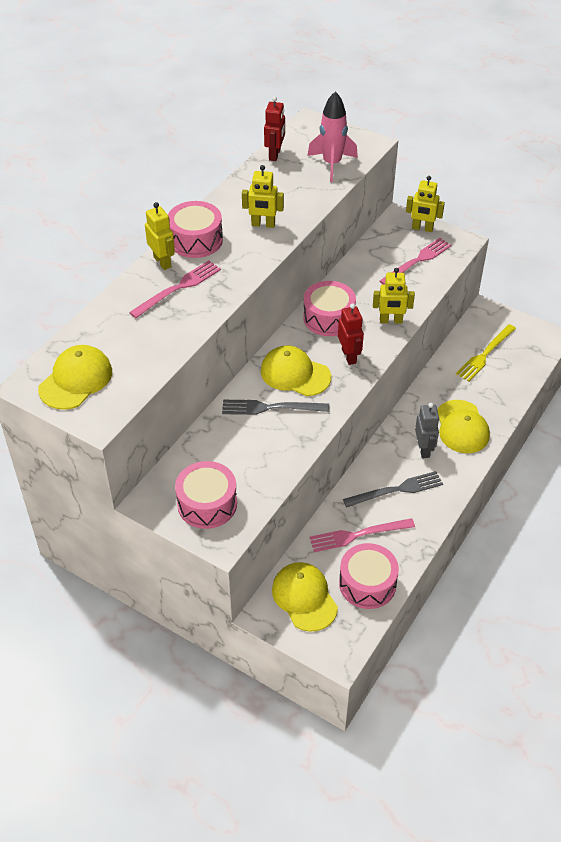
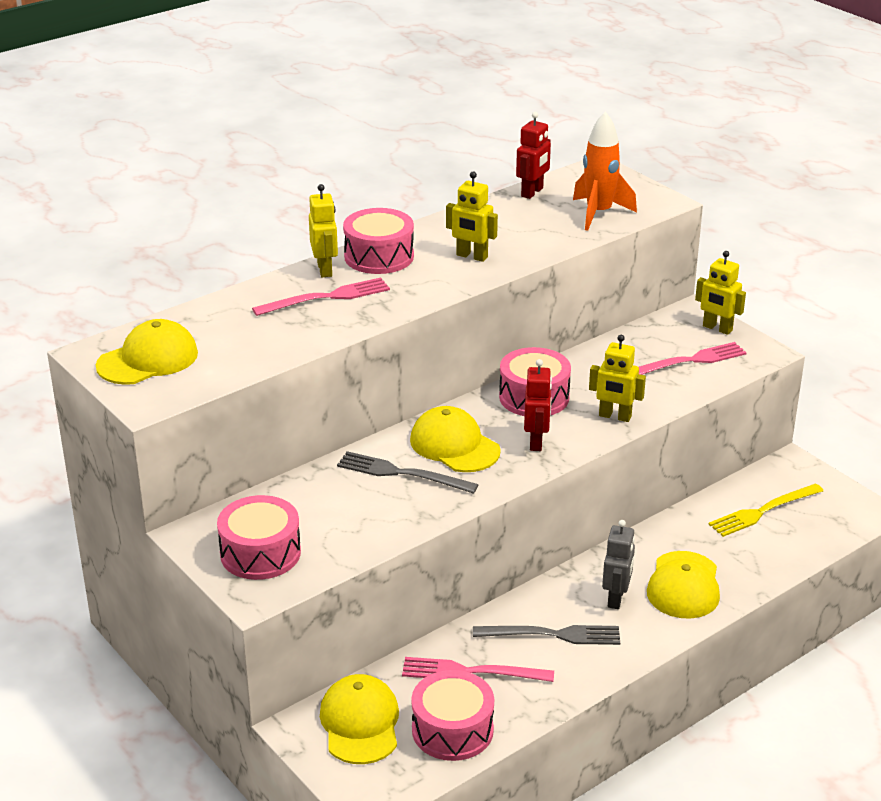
camera: 20 degrees right, 15 degrees down
(332, 164) = (598, 213): pink rocket -> orange rocket

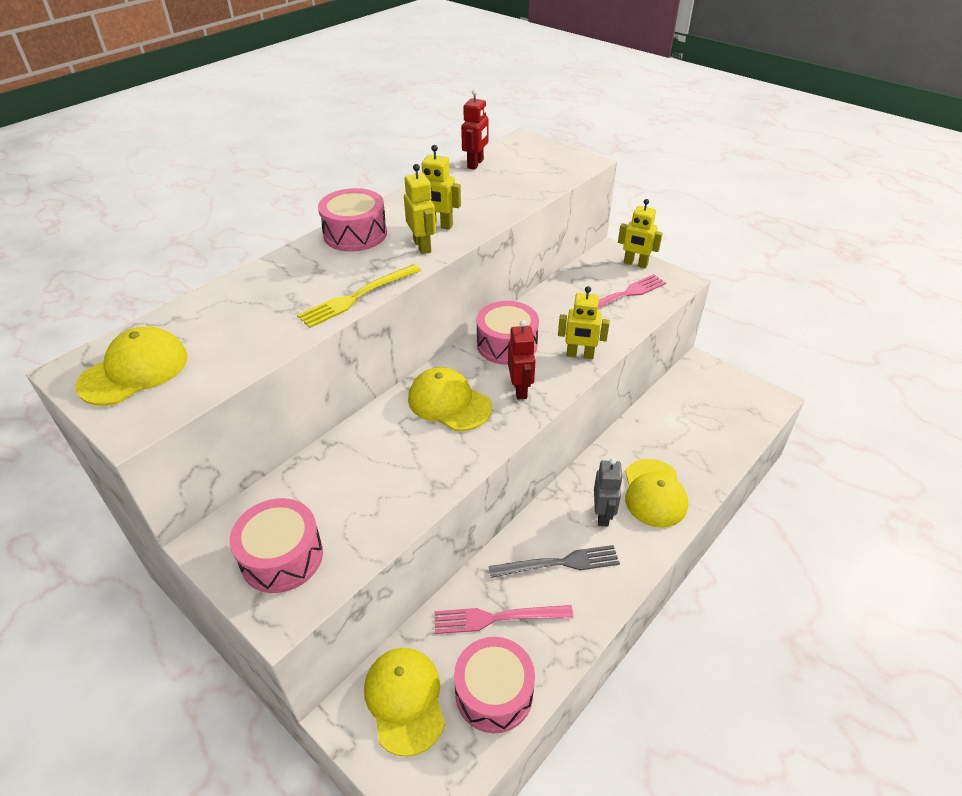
camera: 10 degrees left, 10 degrees up
(325, 269) = (307, 252): yellow robot -> yellow robot (422, 246)
(326, 298) = (312, 280): pink fork -> none
(402, 473) = (407, 440): grey fork -> none
(598, 213) = (536, 177): orange rocket -> none
(763, 511) = (693, 411): yellow fork -> yellow fork (357, 297)

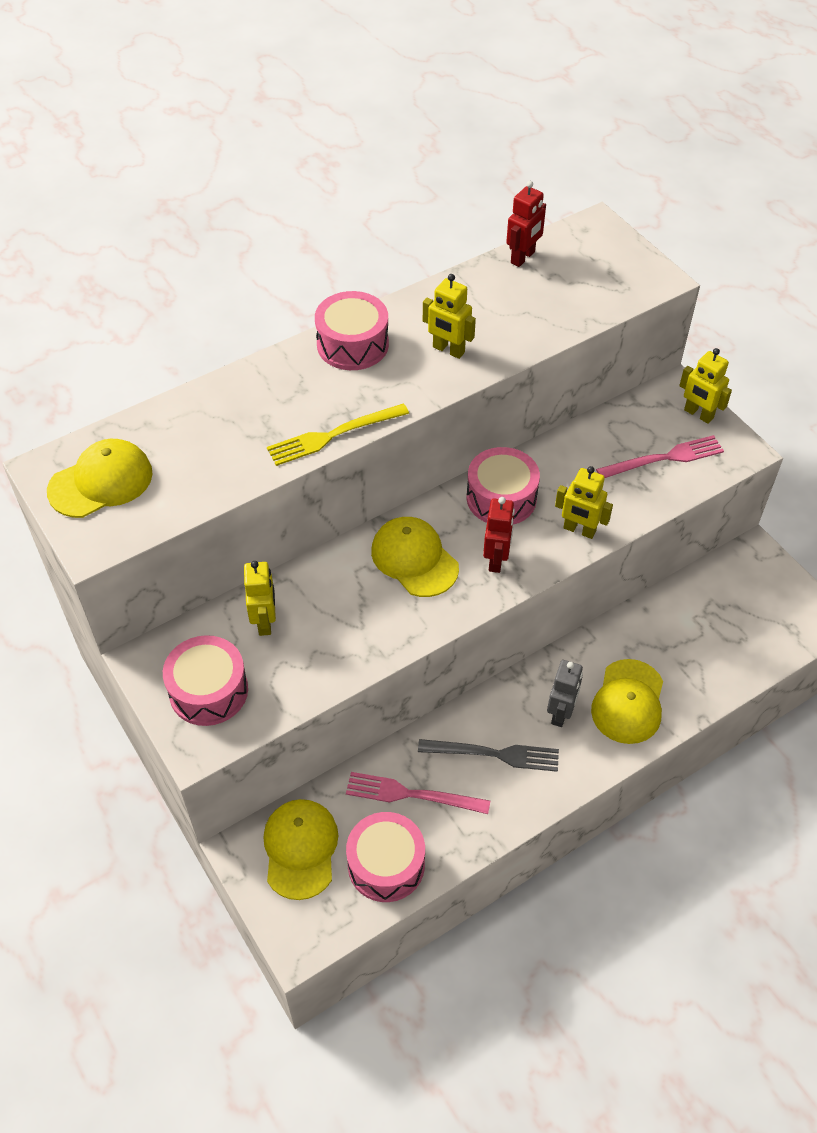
camera: 15 degrees right, 10 degrees up
(422, 246) = (421, 378): yellow robot -> yellow robot (265, 621)

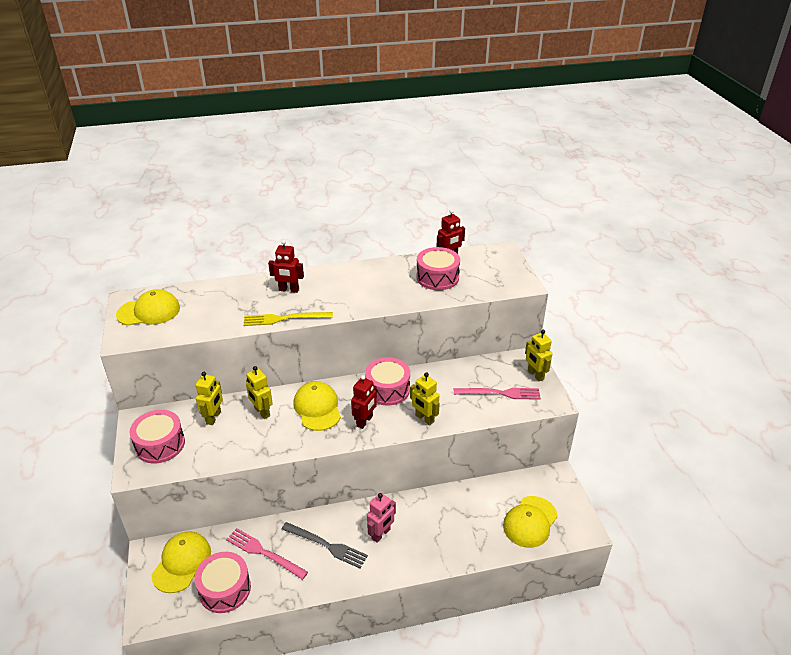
camera: 20 degrees right, 15 degrees down
(307, 381) = (289, 290): none -> red robot
(352, 344) = (325, 278): pink drum -> pink drum (437, 277)
(448, 350) = (376, 292): yellow robot -> yellow robot (262, 412)
(561, 713) = (381, 534): grey robot -> pink robot
(628, 702) = (427, 541): yellow cap -> yellow cap (530, 522)

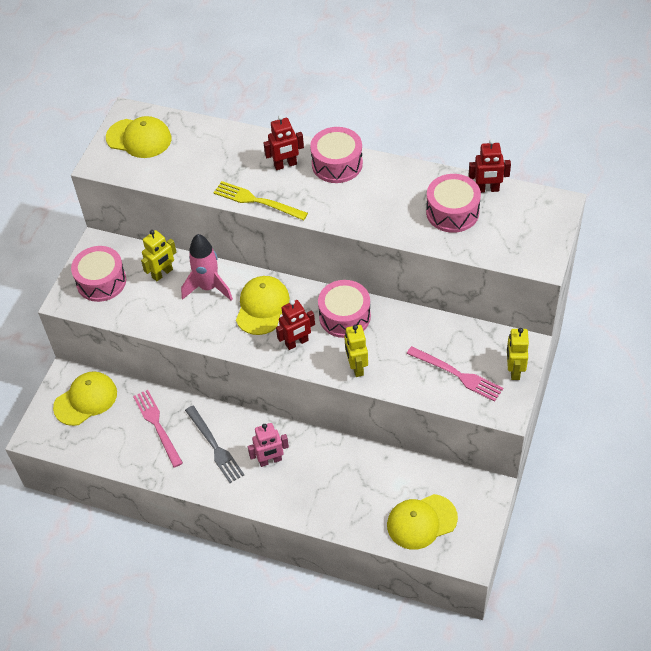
camera: 35 degrees right, 15 degrees up
(225, 589) = (106, 442): pink drum -> pink drum (337, 164)
(262, 412) = (208, 287): yellow robot -> pink rocket
(289, 290) = (285, 165): red robot -> red robot turned 60 degrees counterclockwise

